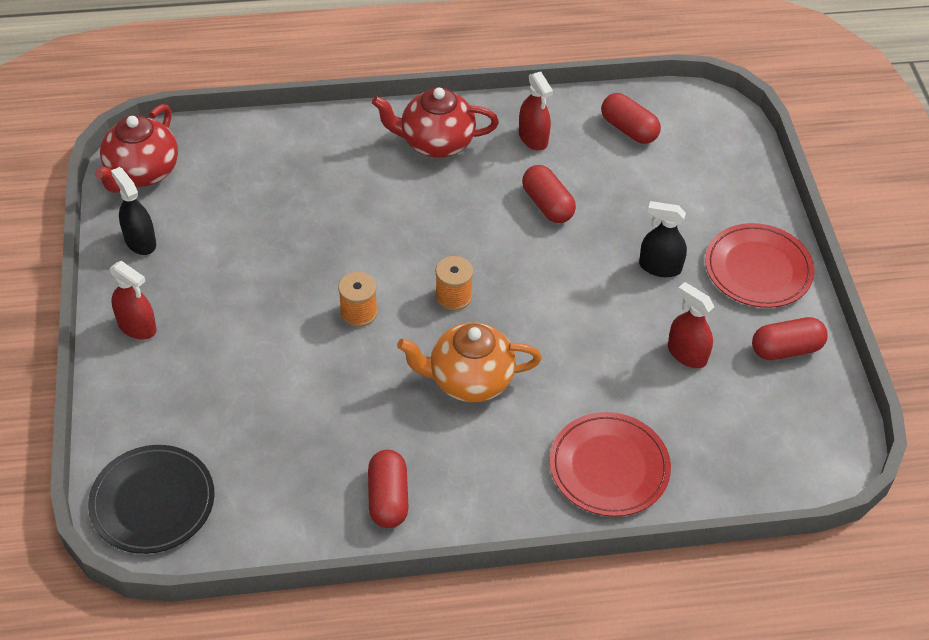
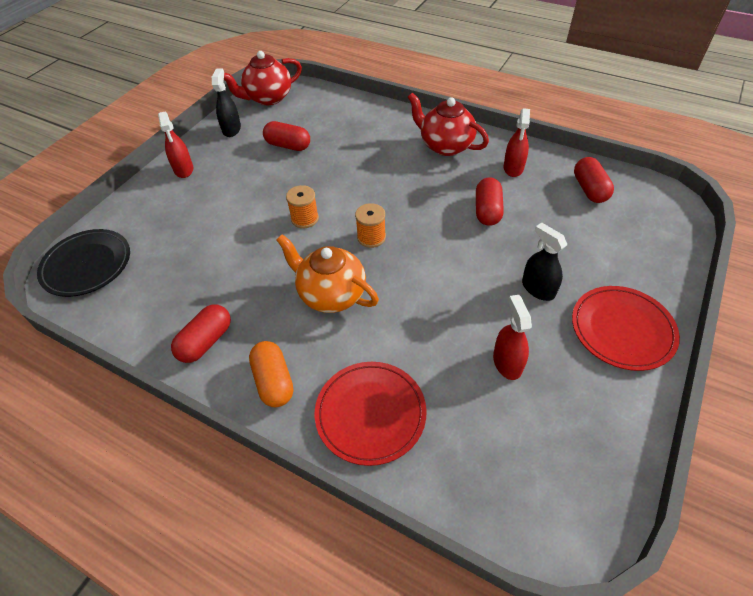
camera: 40 degrees right, 0 degrees up
(495, 493) = (273, 381): none -> orange capsule
(786, 349) = (599, 406): red capsule -> red capsule (288, 145)

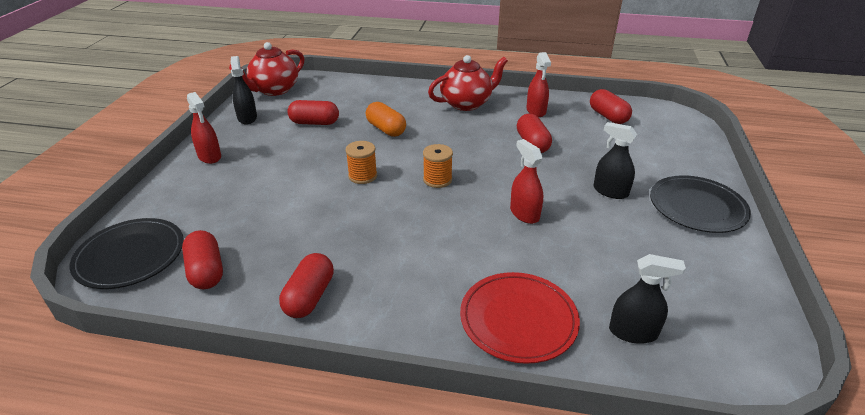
camera: 20 degrees left, 15 degrees down
(137, 294) = (206, 271): none -> red capsule
(273, 381) = (403, 315): orange capsule -> orange capsule (386, 129)
(331, 294) = (423, 231): orange teapot -> none
(445, 146) = (467, 103): red teapot -> red teapot turned 135 degrees clockwise
(470, 457) = (633, 332): none -> black spray bottle
(507, 362) = (619, 251): red spray bottle -> red spray bottle (524, 213)
(622, 329) = (697, 207): red plate -> black plate

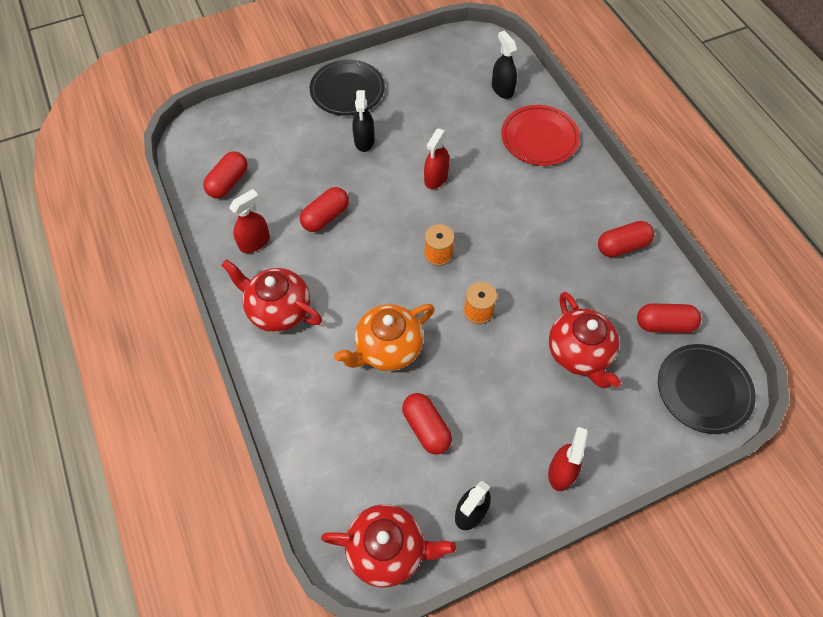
camera: 125 degrees left, 25 degrees up
(206, 271) = (664, 324): red capsule -> red capsule turned 60 degrees clockwise
(261, 206) = (579, 354): none -> red teapot
(386, 129) = (387, 349): orange capsule -> orange teapot

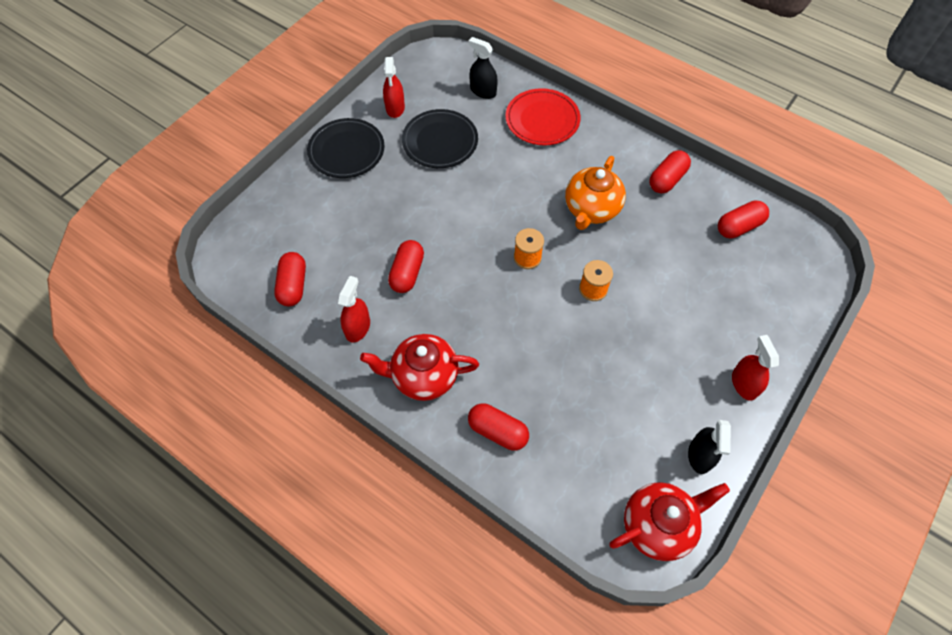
camera: 30 degrees left, 0 degrees up
(364, 141) = (394, 189): black spray bottle -> none
(387, 349) = (541, 359): orange teapot -> orange teapot (591, 210)
(426, 428) = (619, 408): red capsule -> red capsule (497, 431)
(436, 178) = (480, 193): red spray bottle -> red spray bottle (395, 108)
(579, 354) = (693, 283): red teapot -> none
(703, 390) = (800, 263): black plate -> black plate (440, 141)

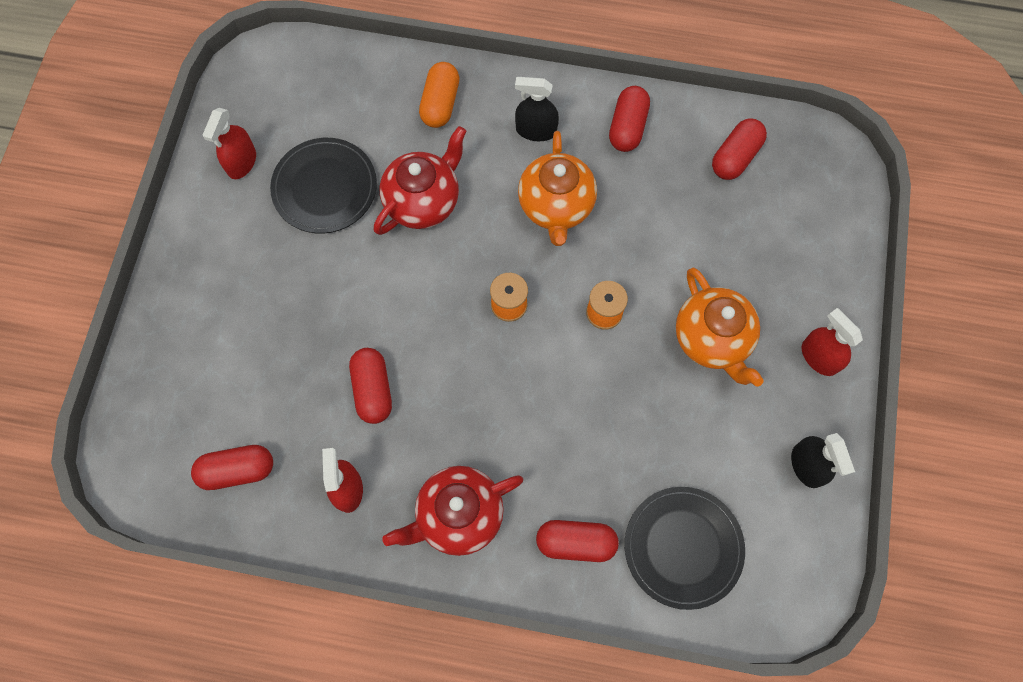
camera: 25 degrees left, 10 degrees up
(293, 285) = (237, 470): red capsule -> red capsule turned 75 degrees counterclockwise
(346, 151) = (209, 252): black plate -> black plate (683, 547)
(395, 108) = (242, 162): red spray bottle -> red spray bottle turned 45 degrees clockwise
(483, 91) = (345, 91): black spray bottle -> black spray bottle (536, 130)
(542, 120) = (440, 103): red plate -> orange capsule
(658, 525) = (796, 568): red teapot -> red teapot (423, 201)
(665, 338) = (712, 339): none -> orange teapot

